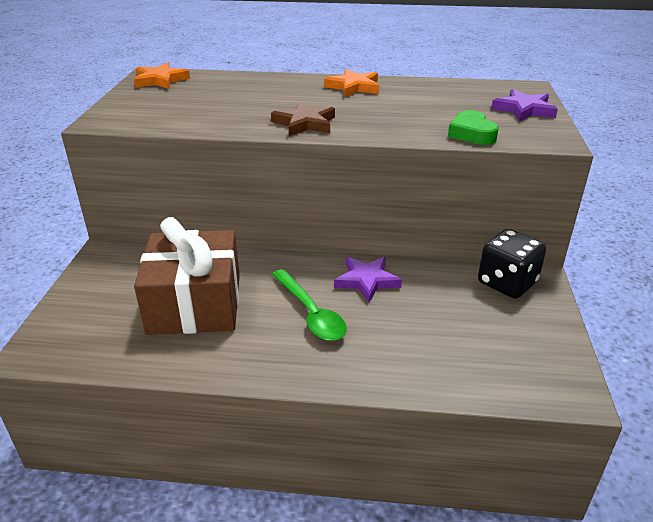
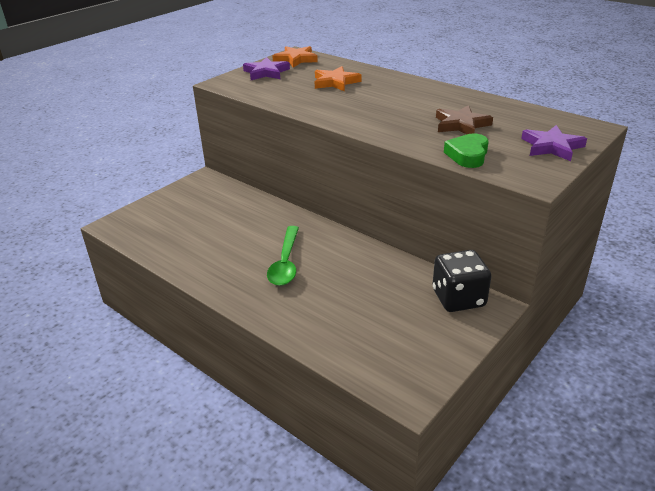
camera: 35 degrees right, 0 degrees up
(195, 304) = (222, 229): brown gift -> none
(305, 123) = (349, 115): brown star -> brown star (461, 125)
(353, 87) = (429, 94): orange star -> orange star (335, 82)
(367, 281) = (349, 256): purple star -> purple star (266, 72)

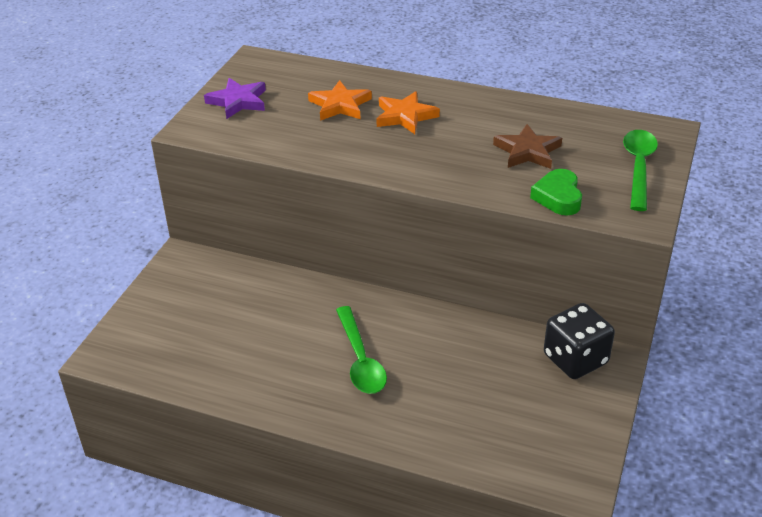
camera: 20 degrees left, 5 degrees up
(296, 59) = (262, 71): orange star -> orange star (405, 116)
(551, 147) = (638, 167): purple star -> green spoon

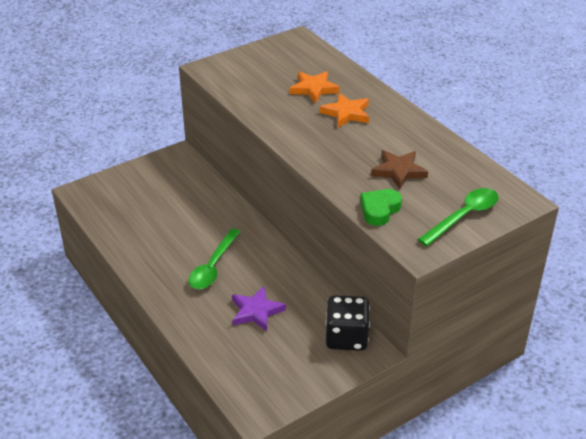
camera: 35 degrees right, 0 degrees up
(238, 101) = (254, 62): purple star -> purple star (256, 311)

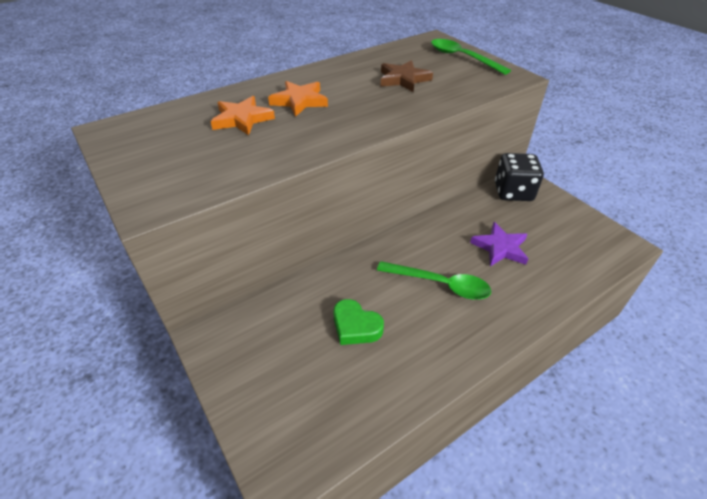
camera: 90 degrees left, 5 degrees up
(379, 210) = (466, 90): green heart -> green heart (355, 326)

